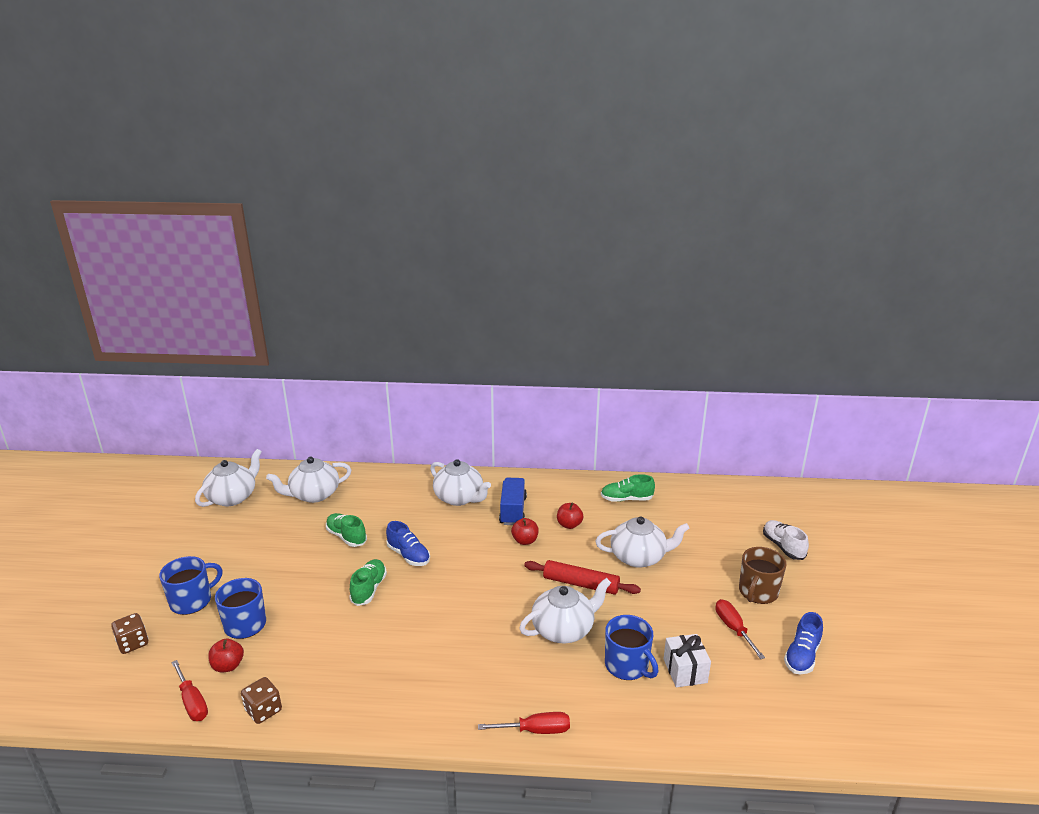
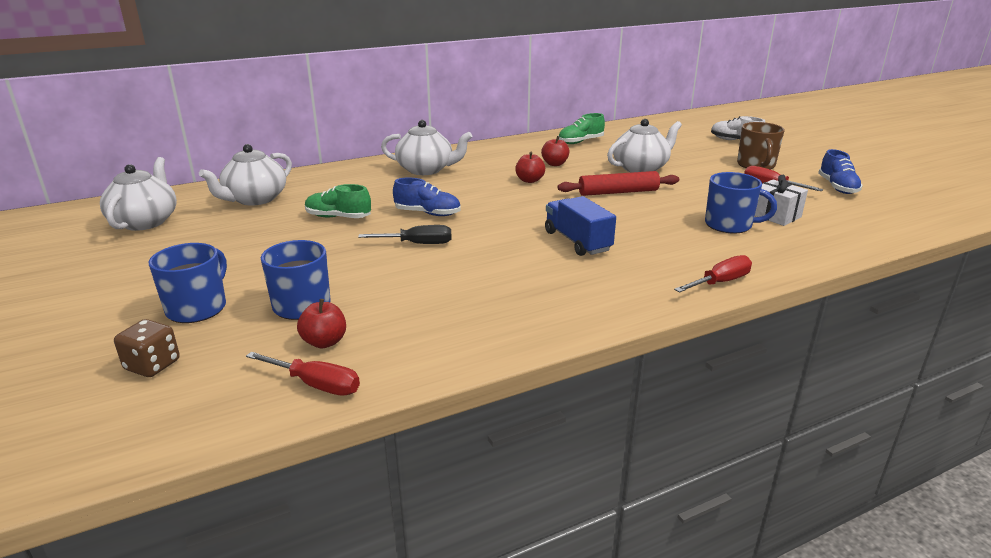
camera: 30 degrees left, 0 degrees up
(263, 710) = (423, 360): brown dice -> none
(369, 589) = (417, 244): green shoe -> black screwdriver
(513, 511) = (491, 167): blue truck -> blue truck (577, 241)
(564, 629) = (646, 219): white teapot -> none

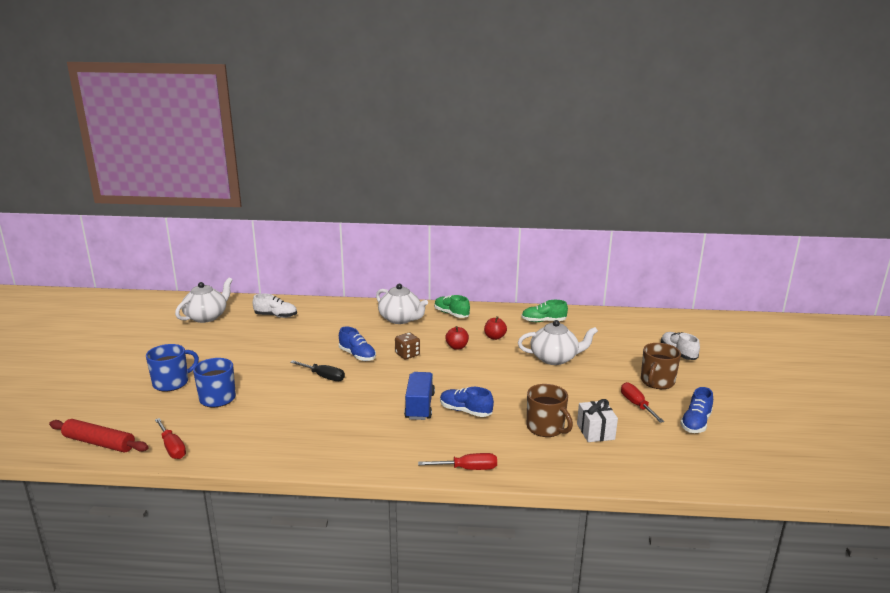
camera: 30 degrees right, 5 degrees down
(152, 365) = (121, 409): brown dice -> brown dice (407, 355)
(255, 199) = (276, 316): white teapot -> white shoe
(324, 342) = (203, 425): red apple -> none
(338, 217) = (304, 343): green shoe -> green shoe (451, 314)
(618, 192) = (505, 375): red rolling pin -> red rolling pin (99, 443)
(631, 232) = (465, 411): none -> blue shoe
(729, 225) = (546, 428): blue mug -> brown mug

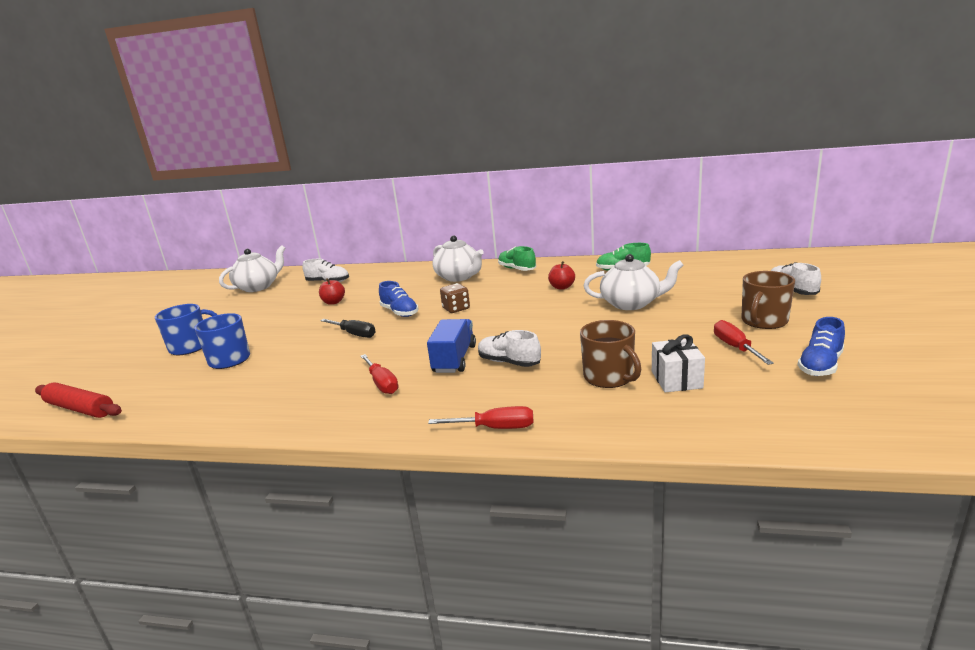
camera: 10 degrees right, 0 degrees up
(172, 447) = (153, 411): red screwdriver -> red screwdriver (382, 383)
(457, 347) = (515, 299): red apple -> red apple (333, 302)
(465, 411) = (509, 362): blue shoe -> white shoe

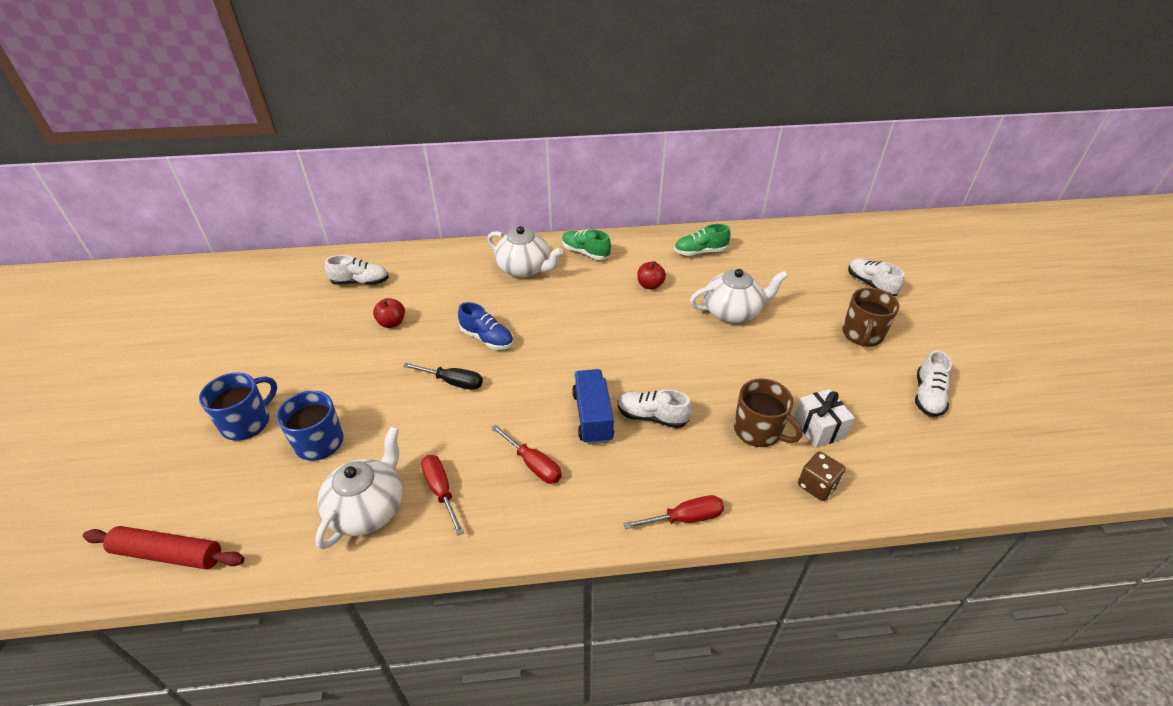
camera: 20 degrees left, 20 degrees up
(258, 287) = (266, 295): white teapot -> white teapot (368, 508)
(456, 309) = (551, 329): brown dice -> brown dice (817, 485)
(735, 347) = (851, 376): red screwdriver -> red screwdriver (441, 491)
(820, 365) = (927, 396): blue shoe -> white shoe

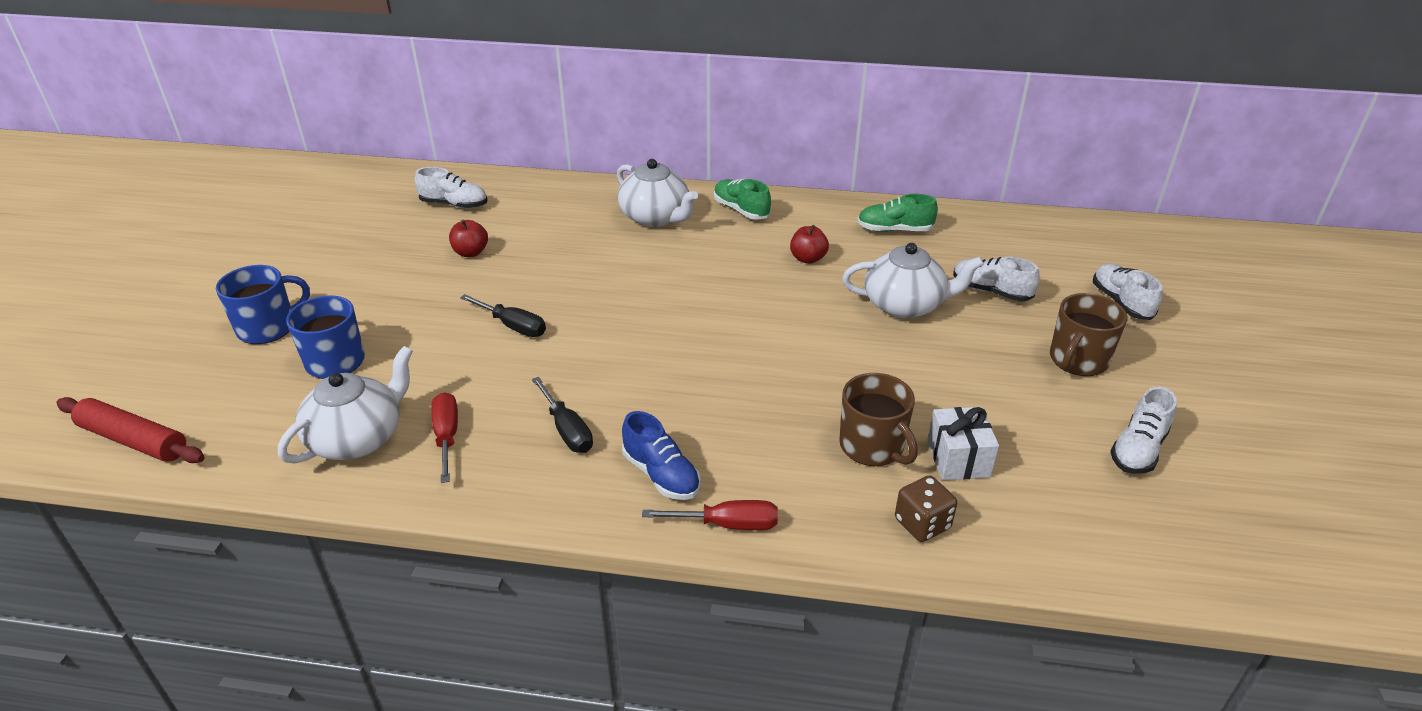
camera: 15 degrees right, 5 degrees down
(487, 338) = (574, 286): blue shoe -> blue shoe (661, 474)
(533, 464) = (567, 430): red screwdriver -> black screwdriver
(592, 417) = (663, 392): blue truck -> none
(652, 417) = (739, 406): white shoe -> white shoe (991, 291)

